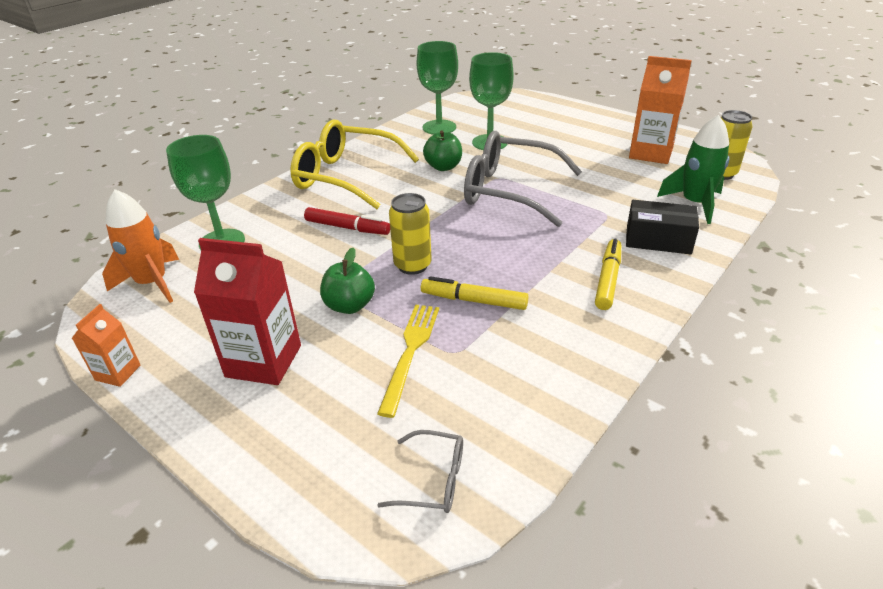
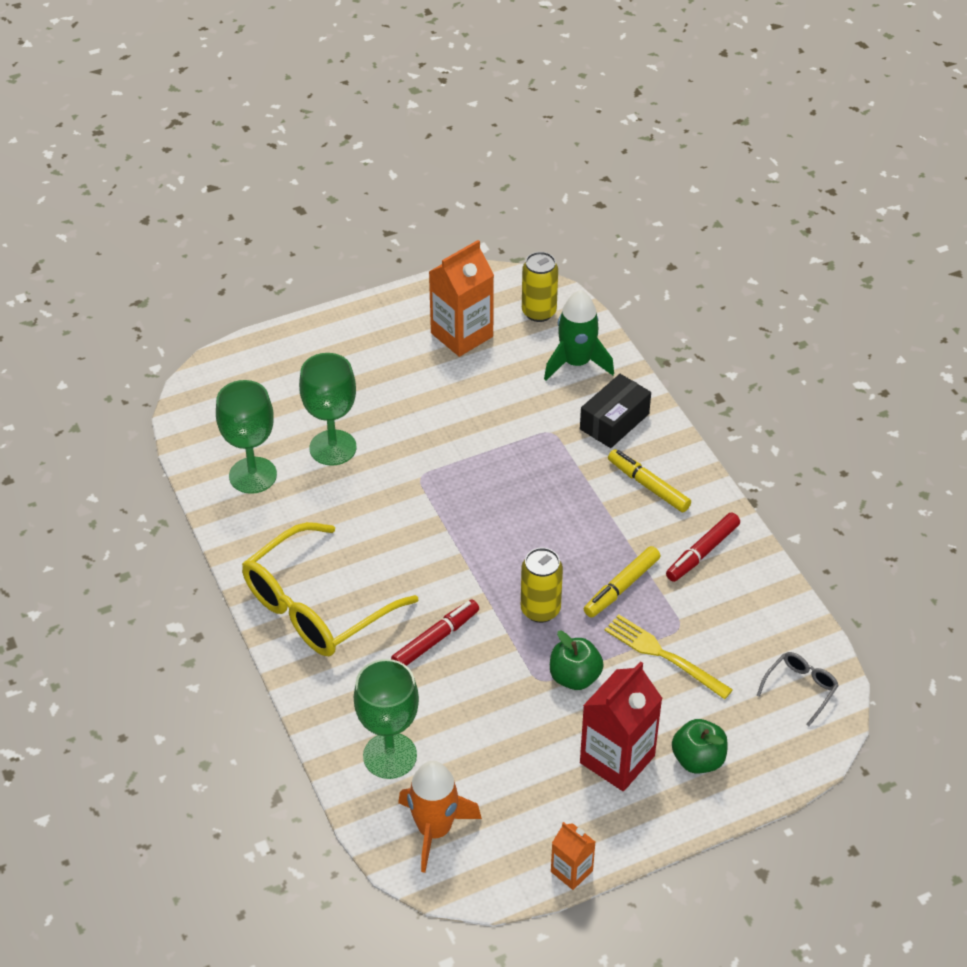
camera: 65 degrees left, 10 degrees up
(443, 167) = (361, 512): green apple -> green apple (698, 760)
(509, 191) = (455, 481): grey glasses -> none
(562, 338) = (702, 552): none -> red marker

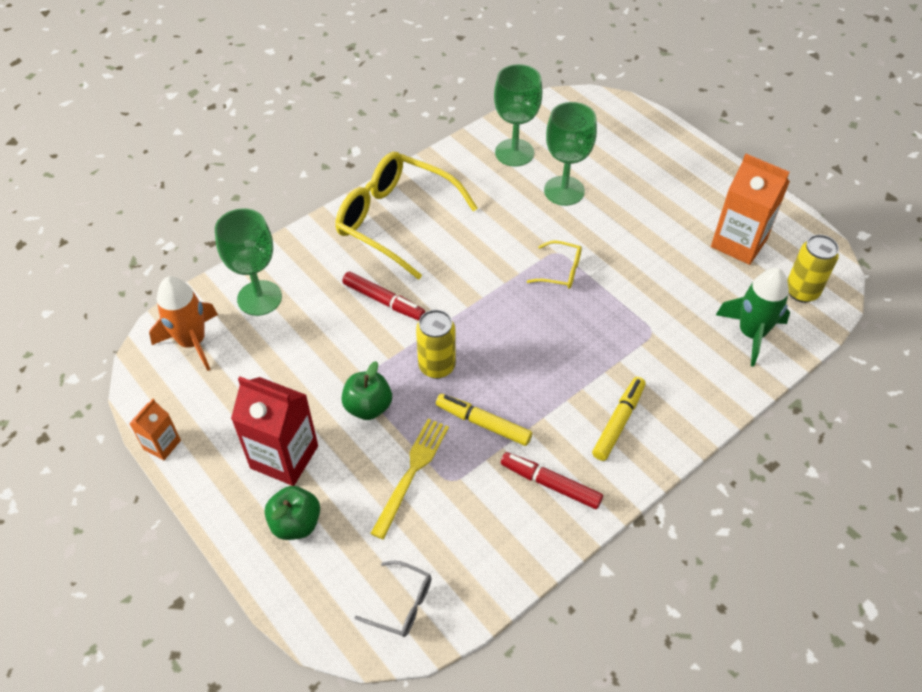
camera: 75 degrees right, 5 degrees up
(448, 480) = (561, 271): none -> yellow glasses
(614, 421) = (689, 378): black box -> none

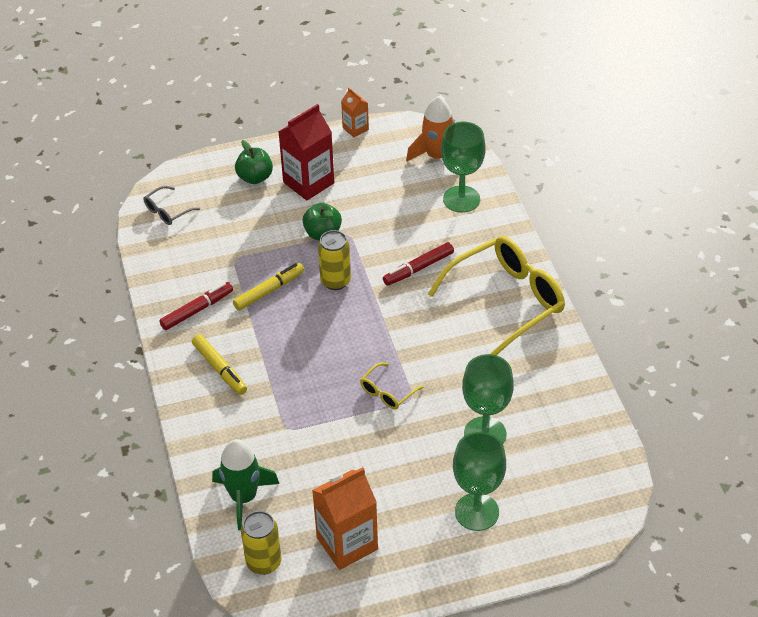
camera: 115 degrees right, 5 degrees down
(411, 473) = (254, 241): yellow fork -> none
(514, 153) = (557, 415): green goblet -> green goblet (476, 512)

